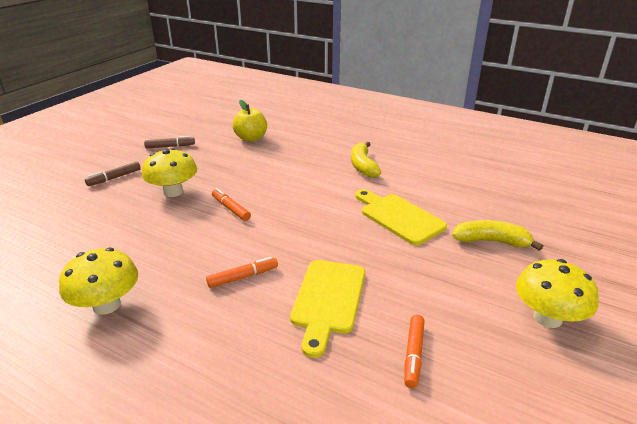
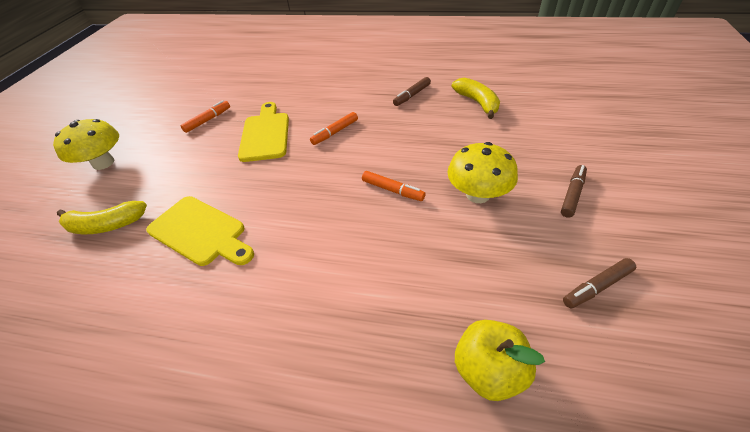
camera: 165 degrees right, 15 degrees up
(106, 305) = (412, 95): yellow mushroom -> brown marker
(363, 166) = (246, 334): yellow banana -> yellow banana (477, 103)
(413, 354) = (208, 120): orange marker -> orange marker turned 45 degrees clockwise

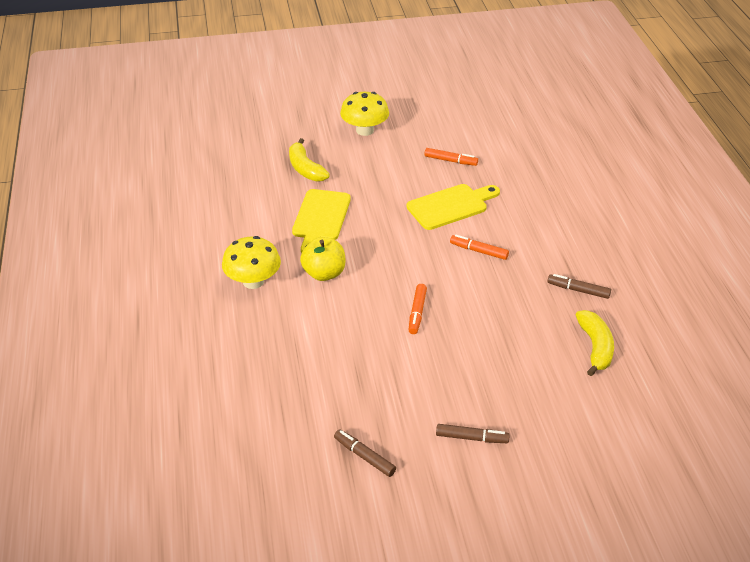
camera: 65 degrees right, 5 degrees down
(477, 103) = (595, 347): yellow banana -> yellow banana turned 45 degrees counterclockwise
(477, 194) = (439, 370): yellow mushroom -> yellow mushroom (253, 281)
(488, 370) = (270, 400): yellow apple -> yellow apple (324, 273)

